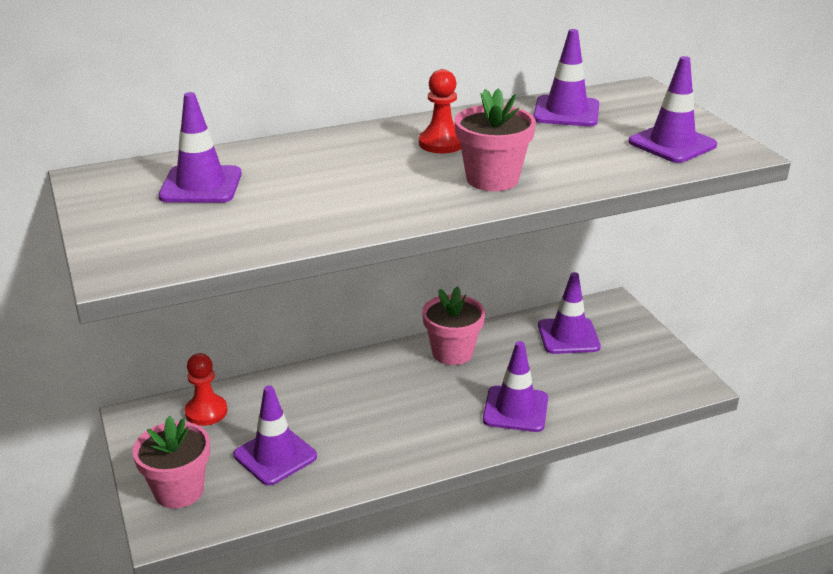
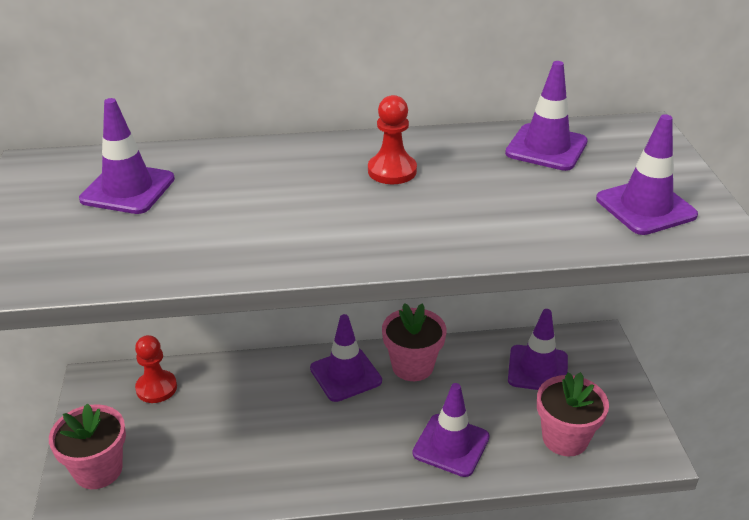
camera: 15 degrees right, 5 degrees up
(275, 456) = (199, 450): purple traffic cone -> purple traffic cone (345, 375)
(492, 179) = (421, 226): pink flower pot -> pink flower pot (565, 438)

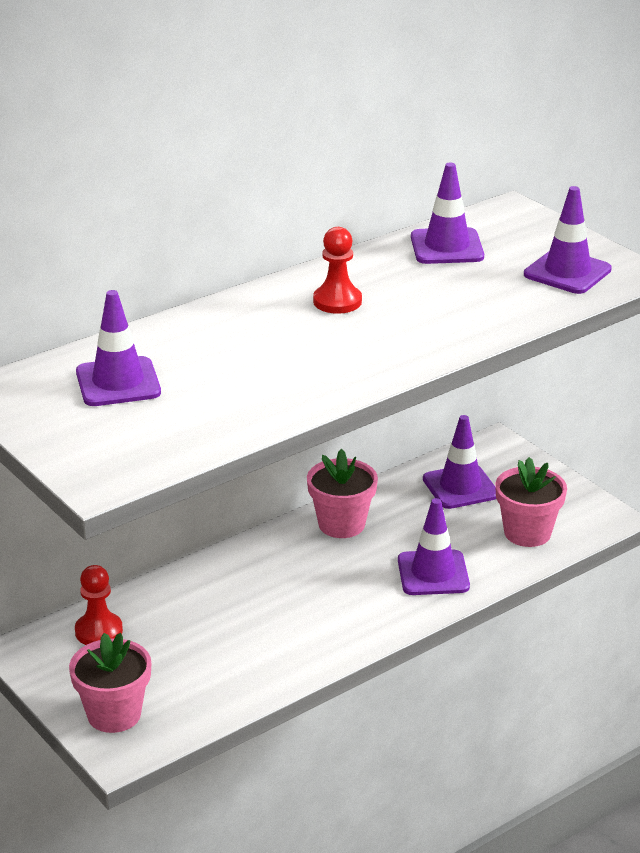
camera: 30 degrees left, 5 degrees down
(345, 375) = (283, 553): purple traffic cone -> none

